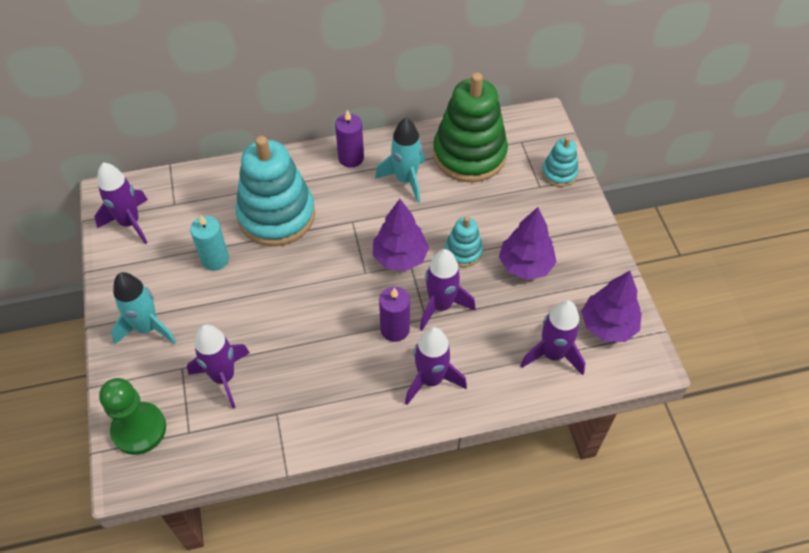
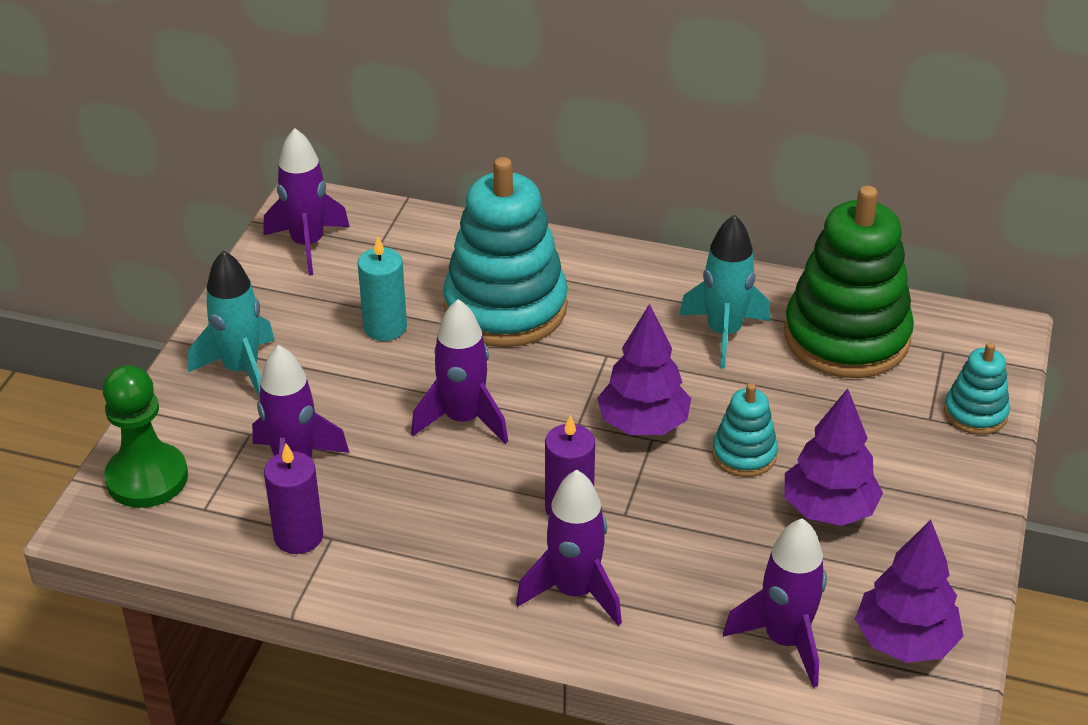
camera: 30 degrees right, 15 degrees down
(351, 158) = (662, 278): purple candle -> purple candle (298, 536)
(441, 306) = (659, 508): purple rocket -> purple rocket (463, 419)

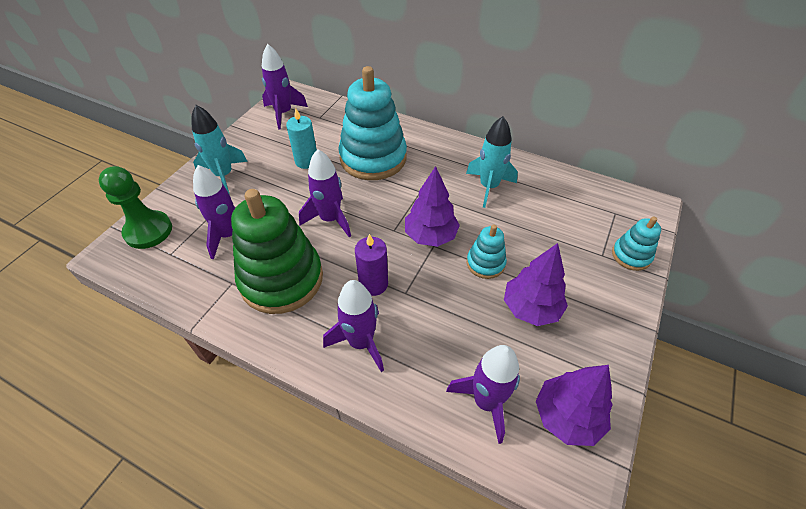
camera: 10 degrees right, 10 degrees up
(298, 536) = (214, 279): purple candle -> none
(846, 337) = (559, 198): green stacking toy -> green stacking toy (281, 279)

